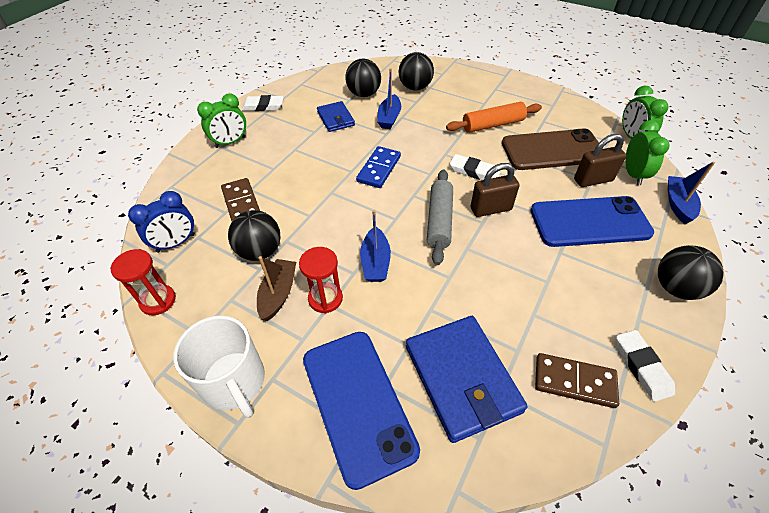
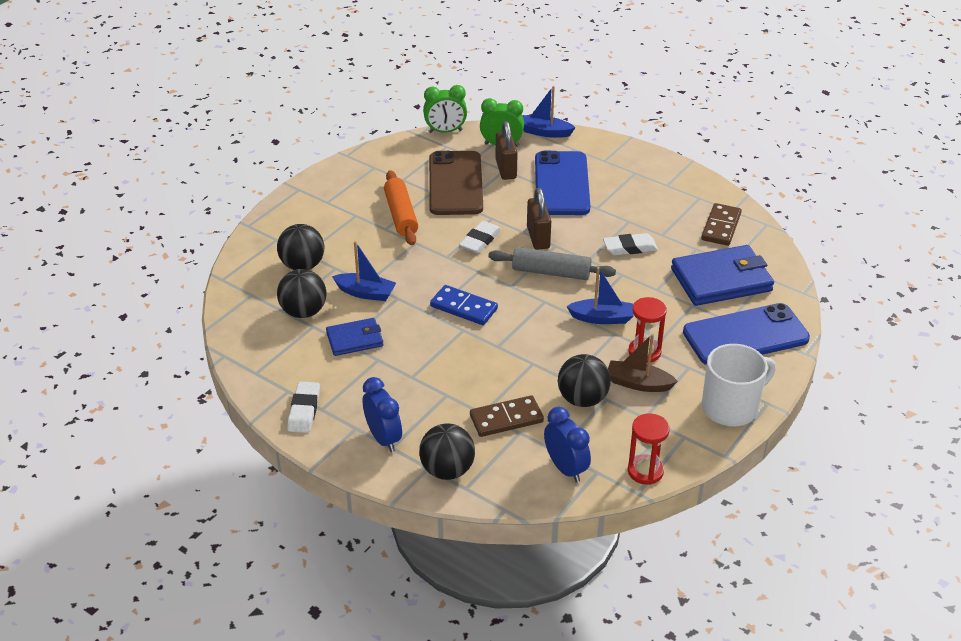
camera: 85 degrees left, 10 degrees down
(230, 142) = (383, 438): green clock -> blue clock
(641, 367) = (707, 194): white eraser -> white eraser (630, 248)
(675, 288) = (637, 160): black ball -> black ball (447, 470)

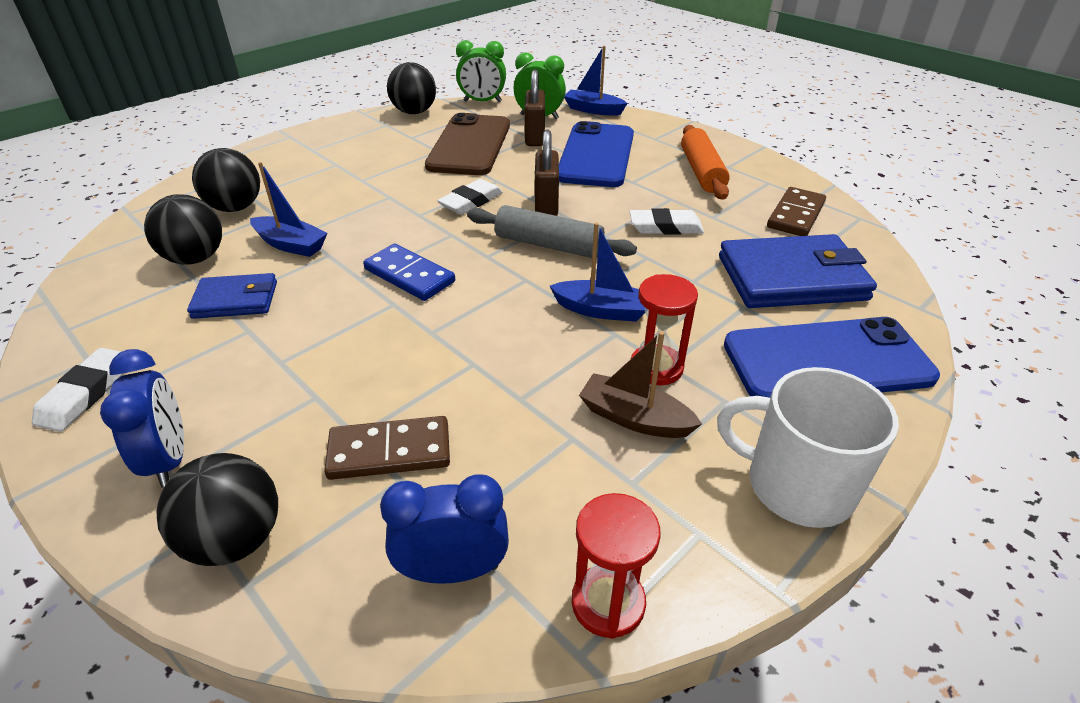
camera: 10 degrees right, 0 degrees up
(401, 215) = (388, 169): orange rolling pin -> orange rolling pin (701, 172)
(565, 468) = (453, 571): blue clock -> blue clock turned 75 degrees counterclockwise
(582, 399) = (532, 433): black ball -> black ball (414, 112)
(731, 407) = (796, 485): white mug -> white mug turned 135 degrees counterclockwise

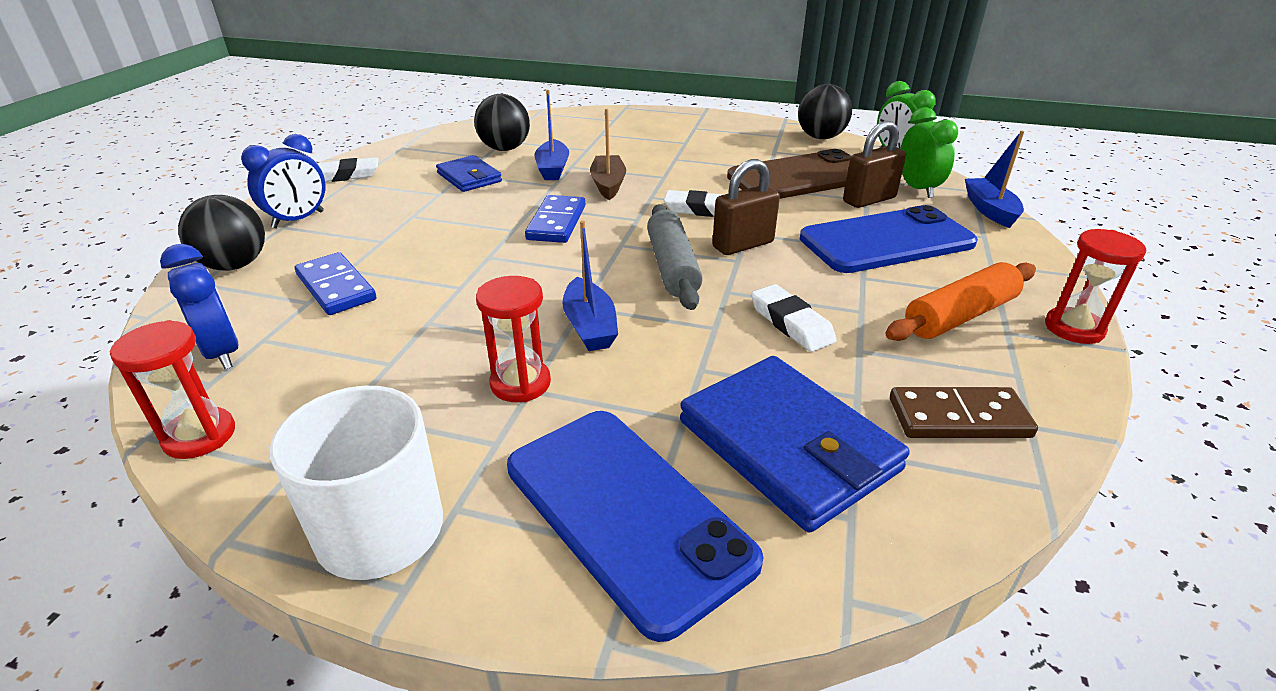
camera: 60 degrees right, 5 degrees down
(236, 208) = (580, 136): black ball -> none
(389, 452) = (336, 287): brown domino -> blue domino
(634, 418) = (434, 390): brown boat -> brown boat (608, 184)
(738, 148) = (1074, 328): none -> red hourglass

